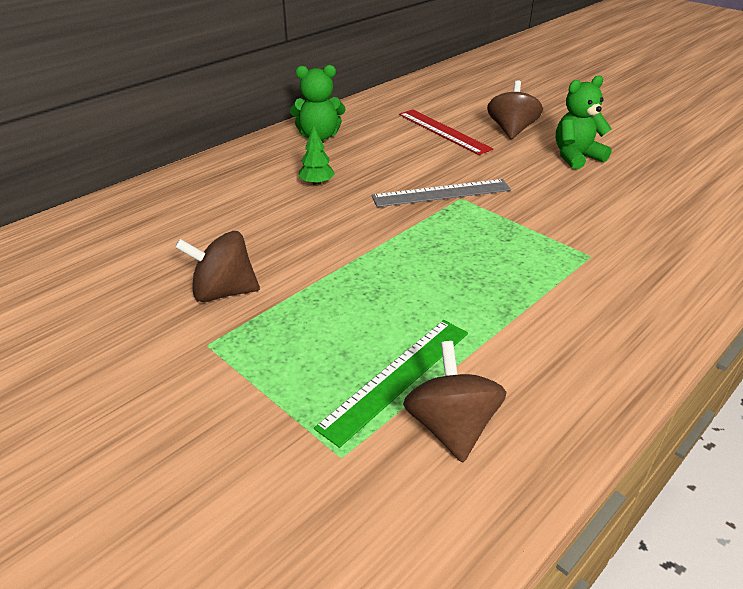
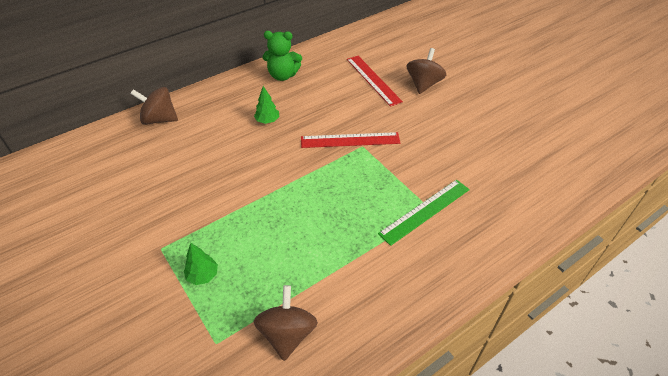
camera: 10 degrees right, 10 degrees up
(223, 292) = (181, 208): brown spinning top -> brown spinning top (159, 119)
(287, 370) = (203, 275): none -> green tree
(397, 378) = (267, 292): green ruler -> green ruler (425, 211)
(441, 193) = (350, 140): grey ruler -> red ruler
(576, 157) = (461, 116): green teddy bear -> none

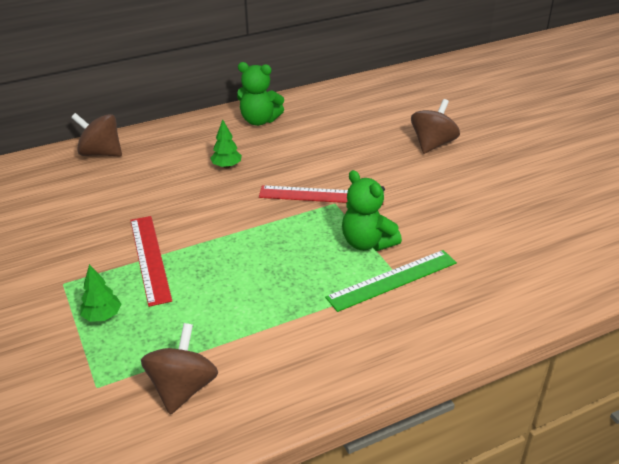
camera: 10 degrees right, 10 degrees down
(373, 80) = (370, 134): red ruler -> red ruler (150, 258)
(397, 179) = (367, 243): none -> green teddy bear

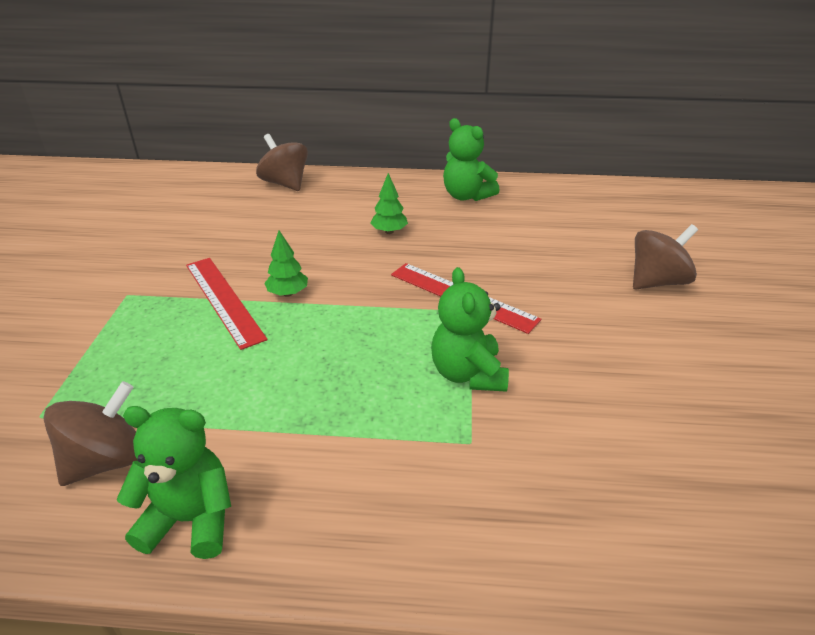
camera: 30 degrees right, 0 degrees up
(102, 316) = (122, 342): green tree -> green tree (288, 293)
(150, 258) = (224, 300): red ruler -> red ruler turned 45 degrees counterclockwise
(277, 392) = (190, 519): none -> green teddy bear
(392, 280) = (458, 436): green ruler -> none

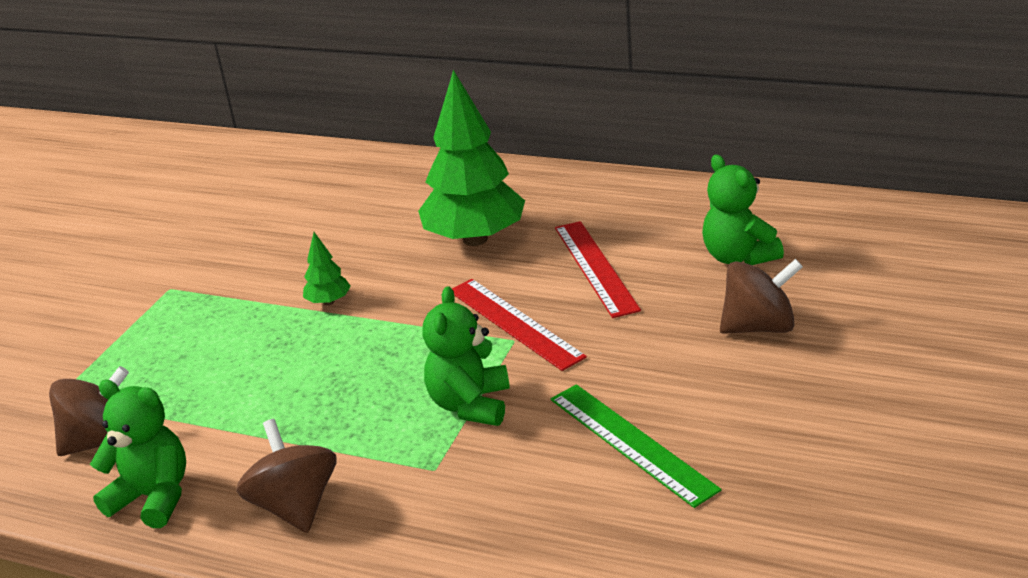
camera: 20 degrees right, 5 degrees down
(224, 300) = (261, 303): red ruler -> red ruler (596, 267)
(285, 183) = (386, 170): brown spinning top -> brown spinning top (295, 506)
(389, 231) = (475, 239): green tree -> green tree, size x2.34
(466, 196) = (595, 199): green teddy bear -> green teddy bear (738, 257)
(629, 392) = (631, 442): none -> green ruler

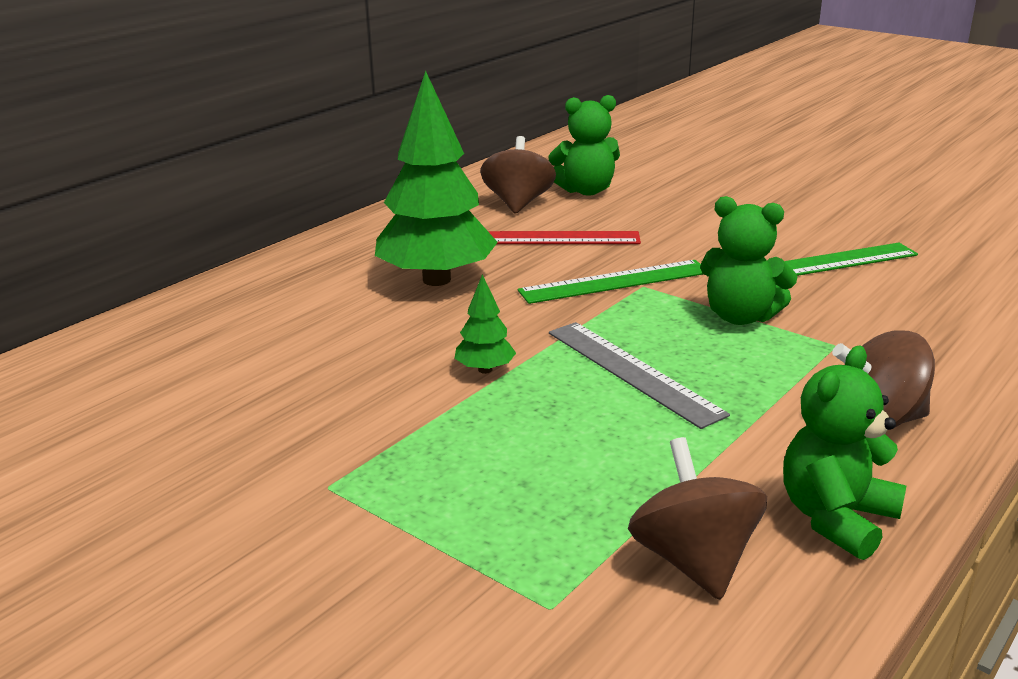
camera: 75 degrees left, 5 degrees down
(345, 367) = (632, 372): none -> grey ruler
(514, 323) = (615, 282): red ruler -> green ruler
(759, 327) = (694, 201): brown spinning top -> brown spinning top (518, 203)

